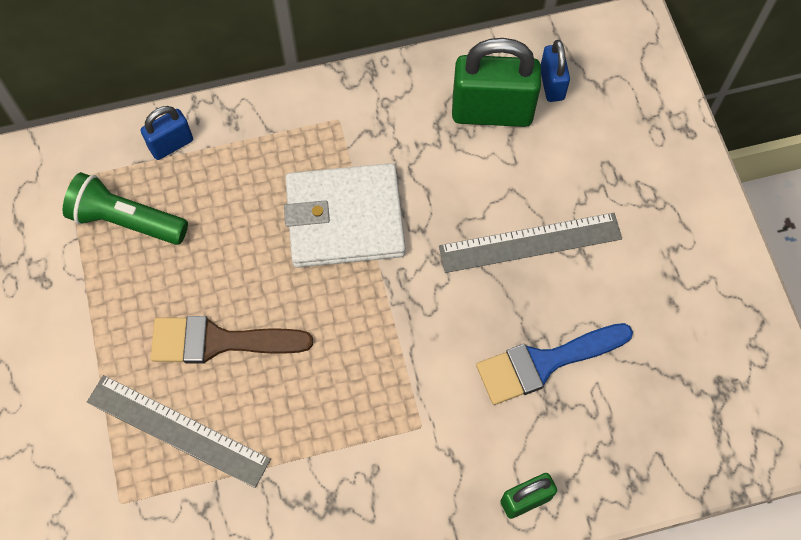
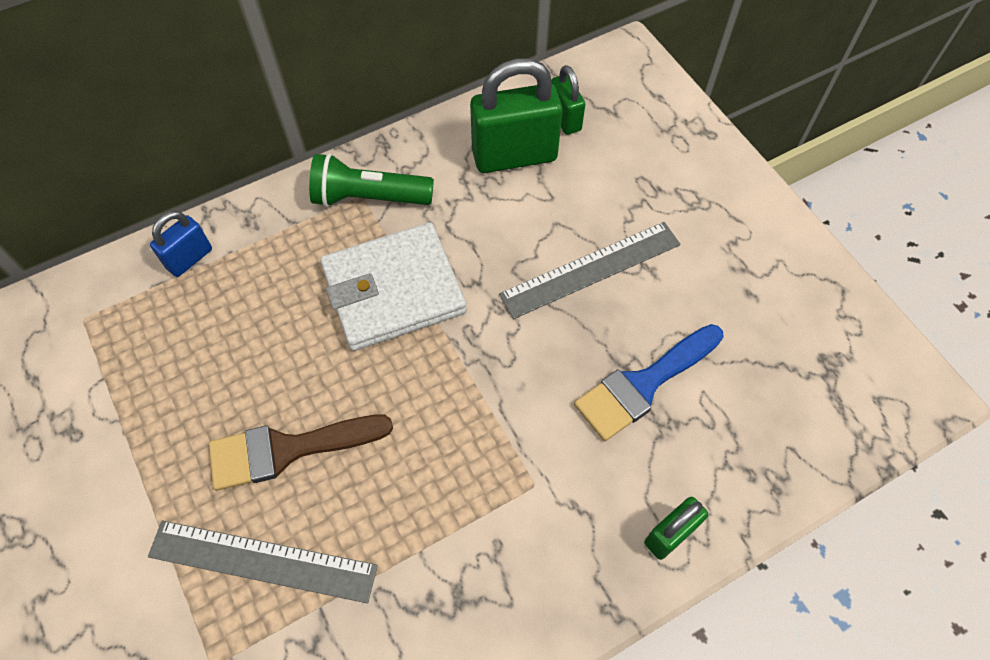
camera: 15 degrees left, 5 degrees down
(126, 221) = (156, 347): green flashlight -> green flashlight (369, 198)
(552, 84) = (565, 119): blue padlock -> green padlock

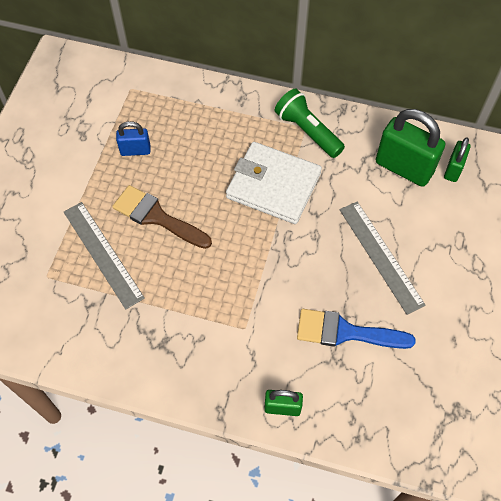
camera: 45 degrees right, 0 degrees up
(189, 258) = (198, 96): blue padlock -> blue padlock (135, 150)
(590, 269) = (381, 256): grey ruler -> grey ruler turned 45 degrees clockwise

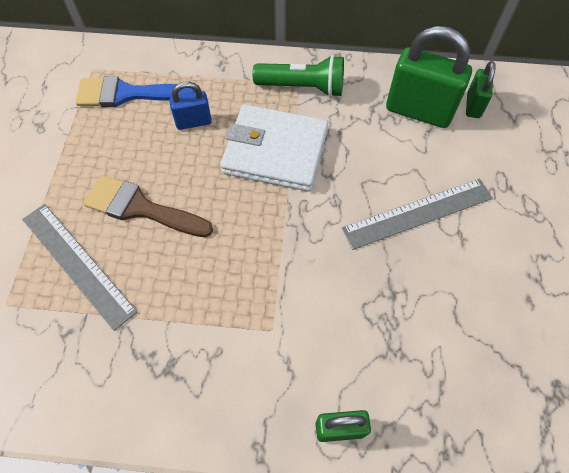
camera: 10 degrees left, 0 degrees up
(135, 150) = (105, 135): blue padlock -> blue padlock (193, 122)
(307, 131) = (302, 87): green flashlight -> green flashlight turned 150 degrees clockwise
(345, 332) = (397, 313): blue brush -> blue brush (127, 94)
(381, 256) = (417, 213): grey ruler -> grey ruler turned 75 degrees counterclockwise

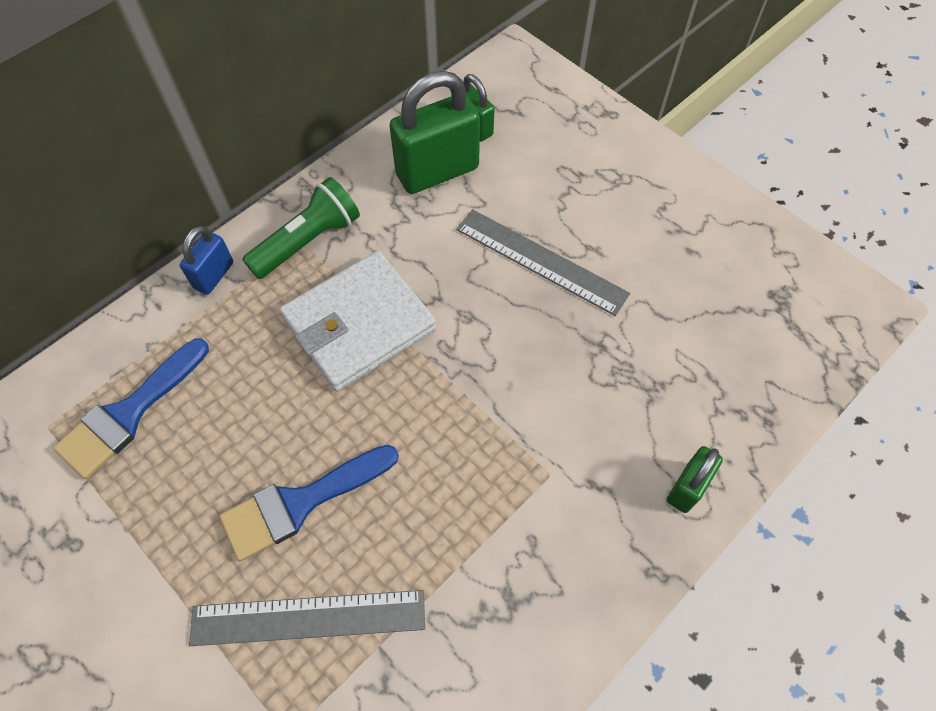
camera: 50 degrees left, 0 degrees up
(140, 208) = (300, 503): brown brush -> blue brush
(193, 122) = (242, 373): blue padlock -> blue padlock (214, 275)
(417, 213) = (541, 261): grey ruler -> grey ruler turned 75 degrees counterclockwise

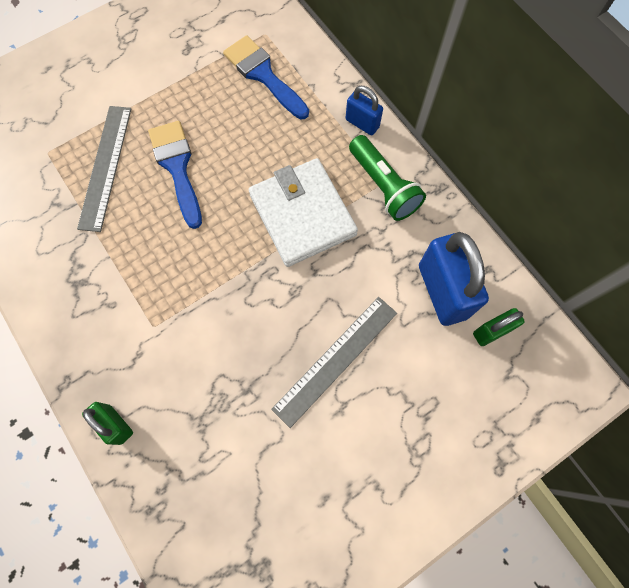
camera: 100 degrees right, 10 degrees up
(437, 171) = (442, 291): green padlock -> blue padlock

